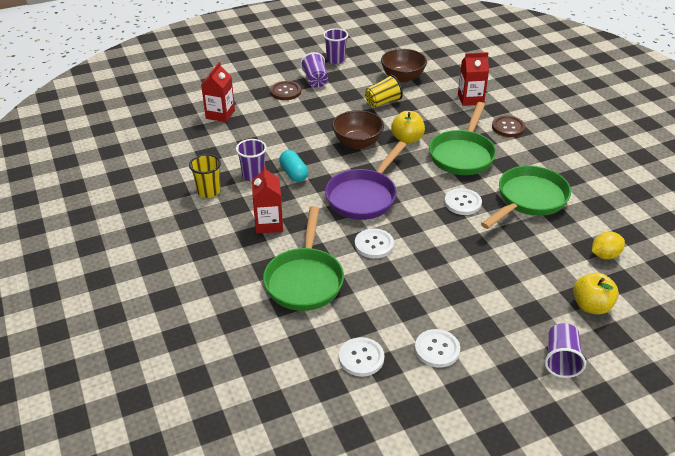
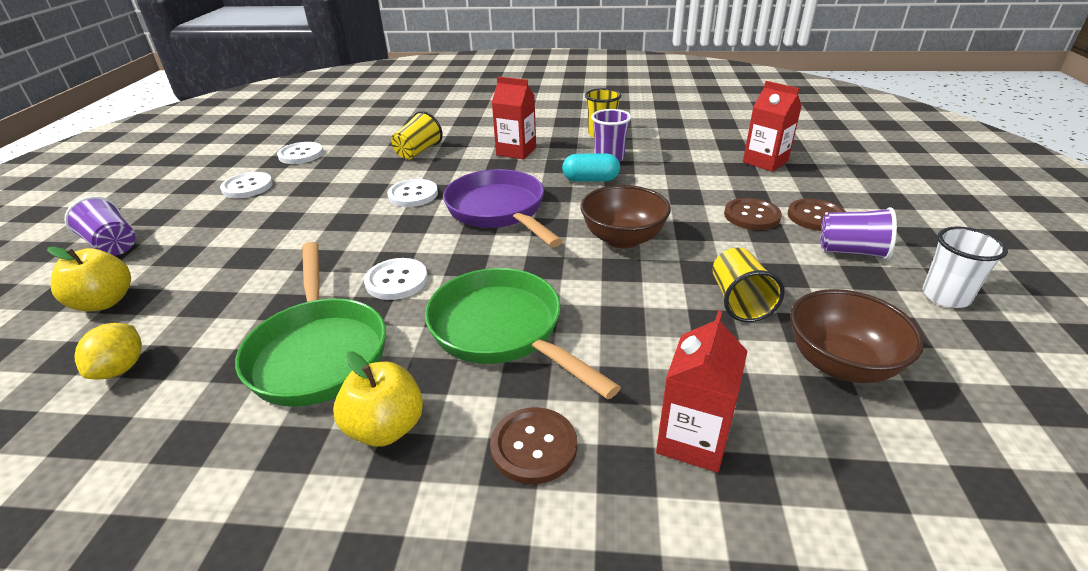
camera: 120 degrees right, 5 degrees down
(299, 109) = (751, 216): none -> brown button
(305, 279) = (418, 152): green pan -> yellow cup
(335, 60) = (945, 296): purple cup -> white cup
(407, 139) = (598, 287): yellow apple -> yellow apple (386, 428)

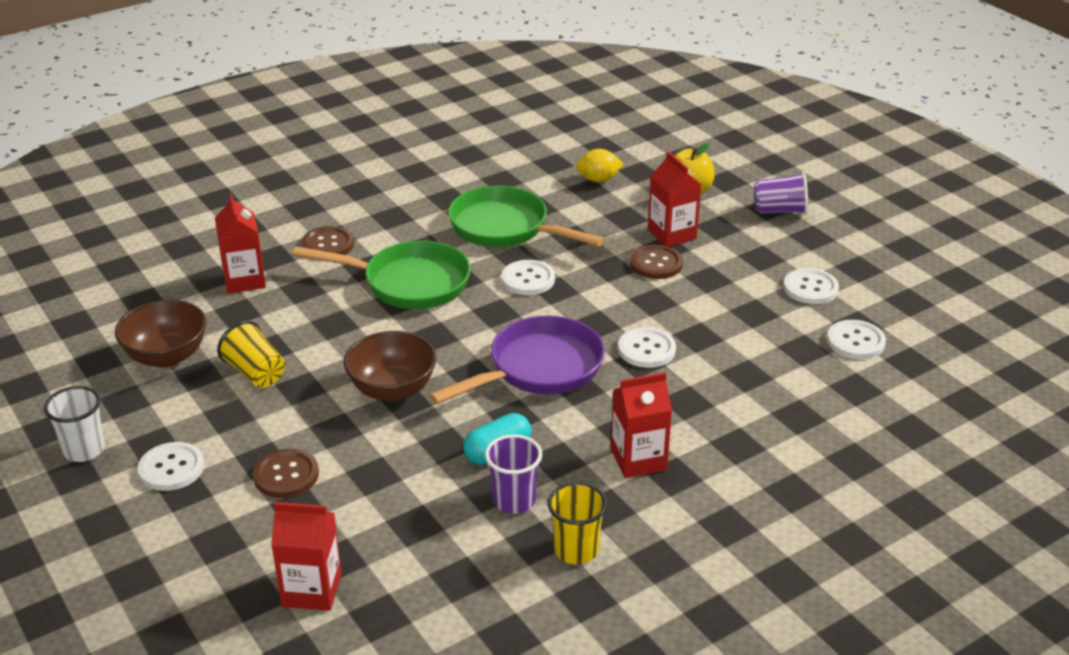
camera: 140 degrees right, 0 degrees up
(121, 368) = (598, 180): yellow lemon -> yellow lemon turned 60 degrees counterclockwise
(220, 265) = (672, 234): none -> red carton
(386, 428) = (413, 220): yellow apple -> none
(418, 152) = (745, 404): yellow cup -> none
(499, 211) = (539, 369): purple pan -> purple pan turned 60 degrees counterclockwise
(816, 217) = (217, 505): brown button -> brown button (656, 264)
(851, 251) = (171, 468): purple cup -> white button

